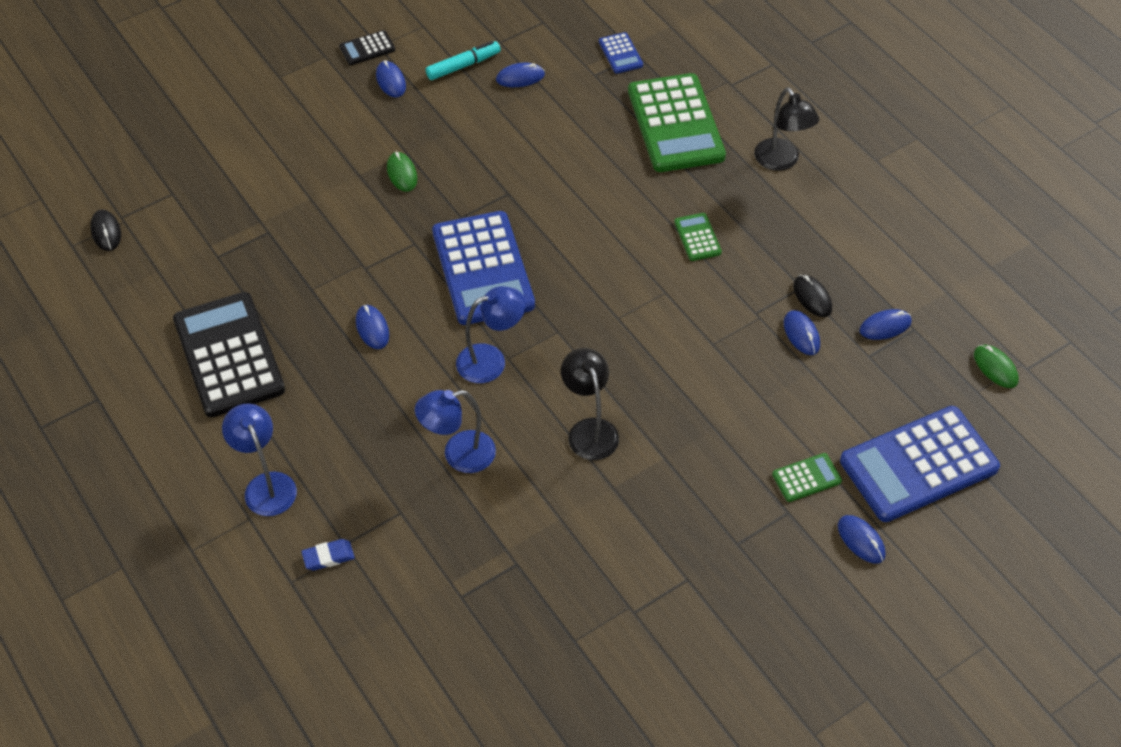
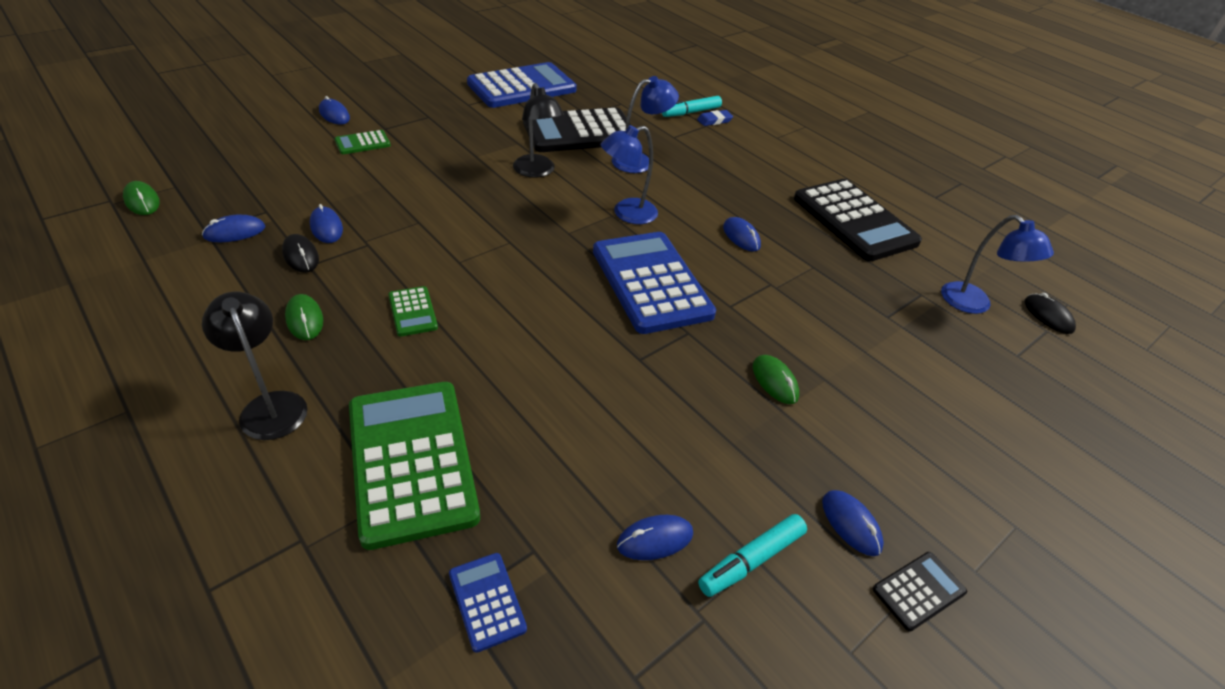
camera: 170 degrees right, 10 degrees down
(266, 485) = (775, 151): blue lamp -> blue lamp (974, 304)
(358, 577) = (691, 112): none -> turquoise marker
(530, 516) = (579, 132): none -> black calculator
(784, 230) = (304, 319): none -> green mouse
(918, 465) = (263, 147): blue calculator -> blue calculator (522, 87)

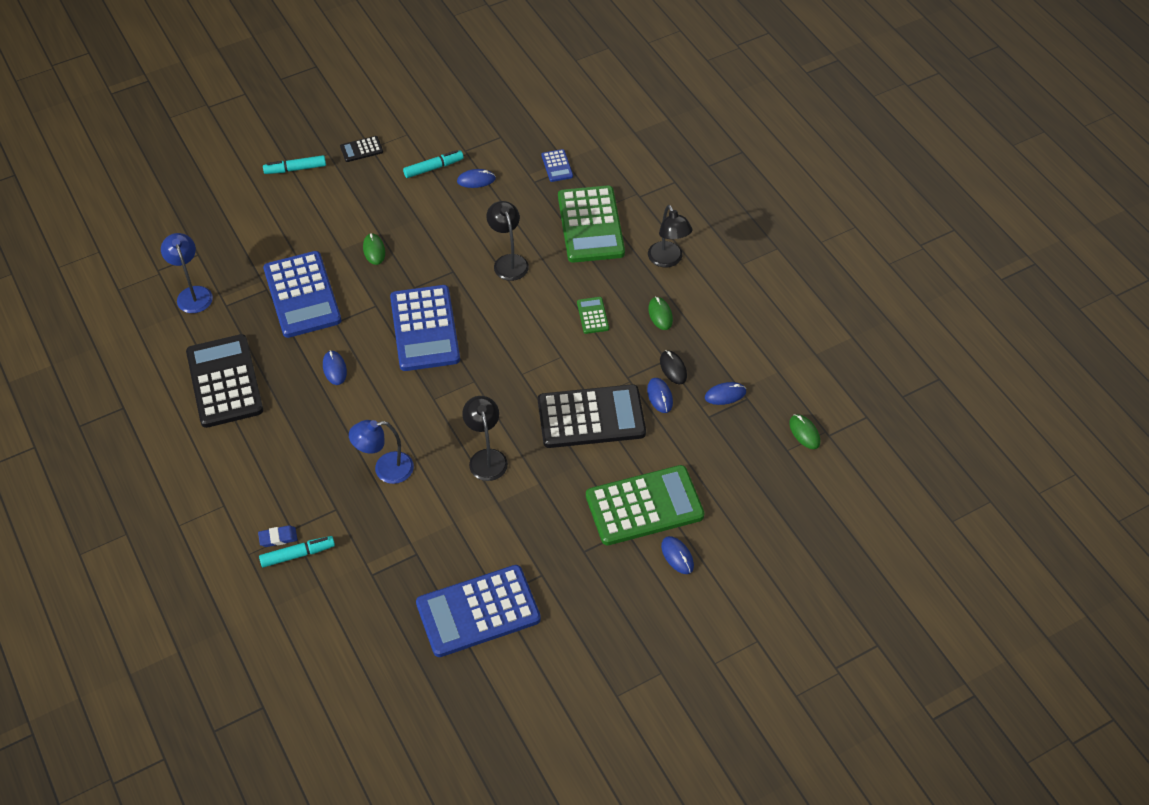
camera: 165 degrees left, 10 degrees up
(362, 143) = (644, 506): green calculator -> green calculator, size x2.30
(554, 380) = (508, 262): none -> black lamp
(579, 132) = (432, 519): black calculator -> black calculator (591, 417)
(626, 214) = (420, 399): blue lamp -> none
(835, 312) = (302, 295): none -> blue calculator
(851, 524) = (376, 177): blue mouse -> none
(1005, 523) = (295, 169): none -> turquoise marker
(1048, 316) = (145, 281): black mouse -> none

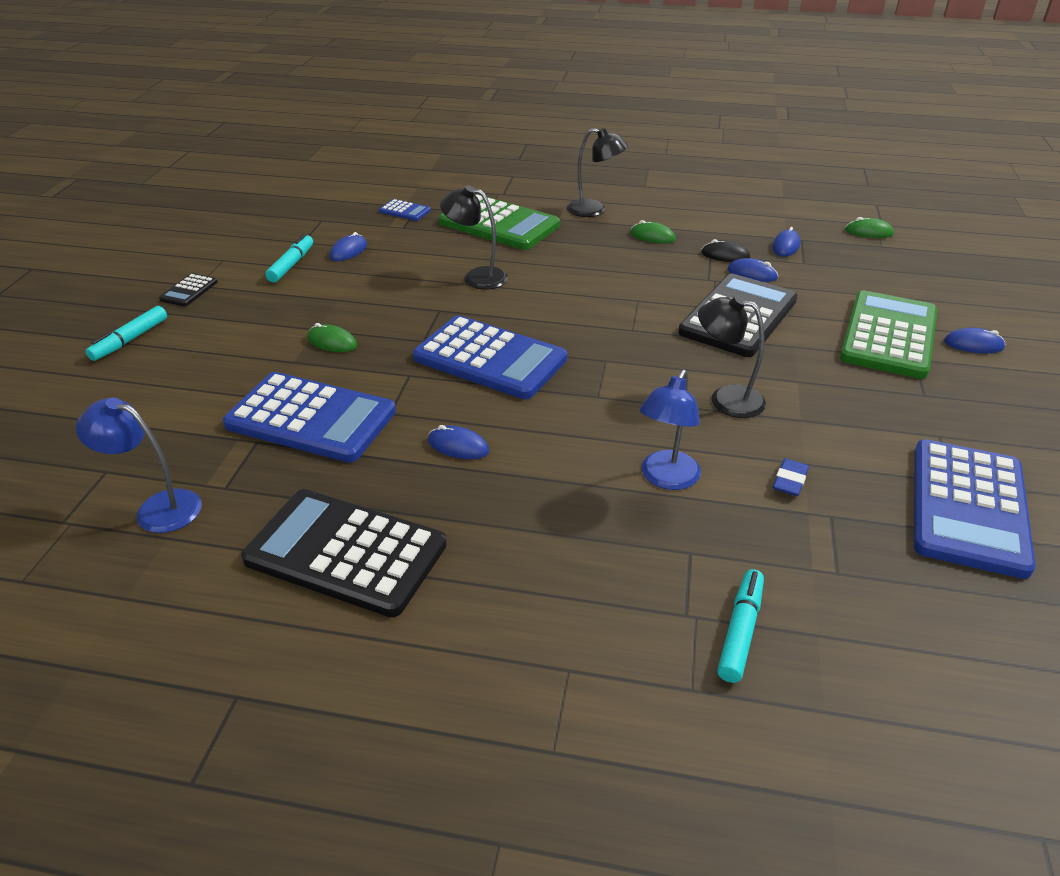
camera: 50 degrees left, 15 degrees down
(278, 538) = (689, 637): blue eraser -> blue eraser (790, 481)
(593, 315) = (608, 265): green calculator -> none

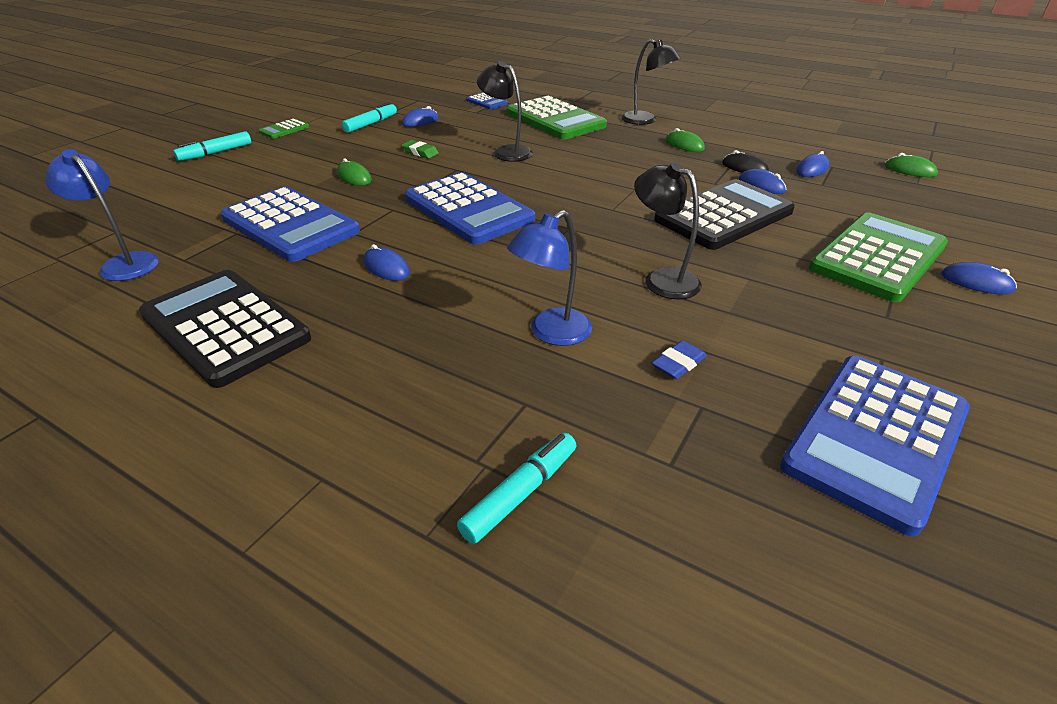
camera: 20 degrees right, 0 degrees up
(189, 291) = (284, 129): black calculator -> green calculator
(381, 294) = (420, 152): none -> green eraser

